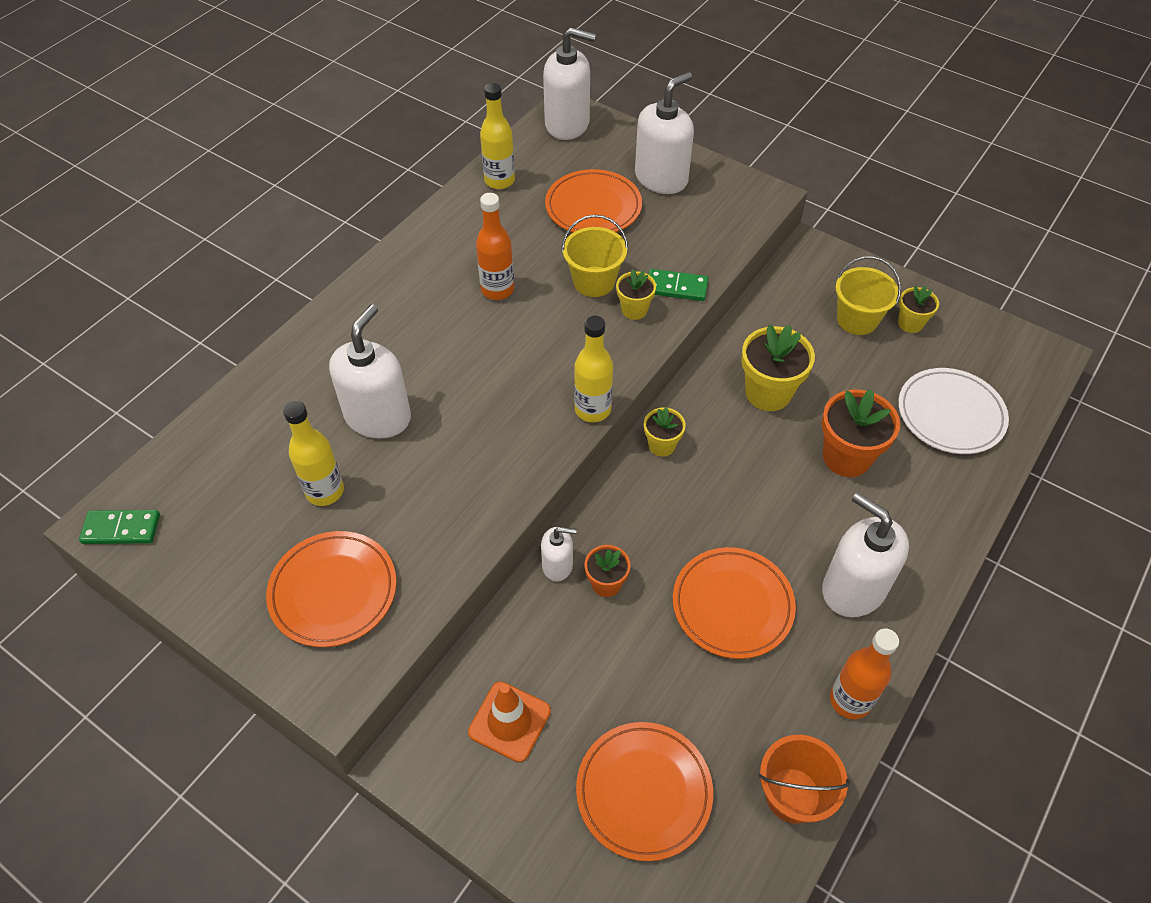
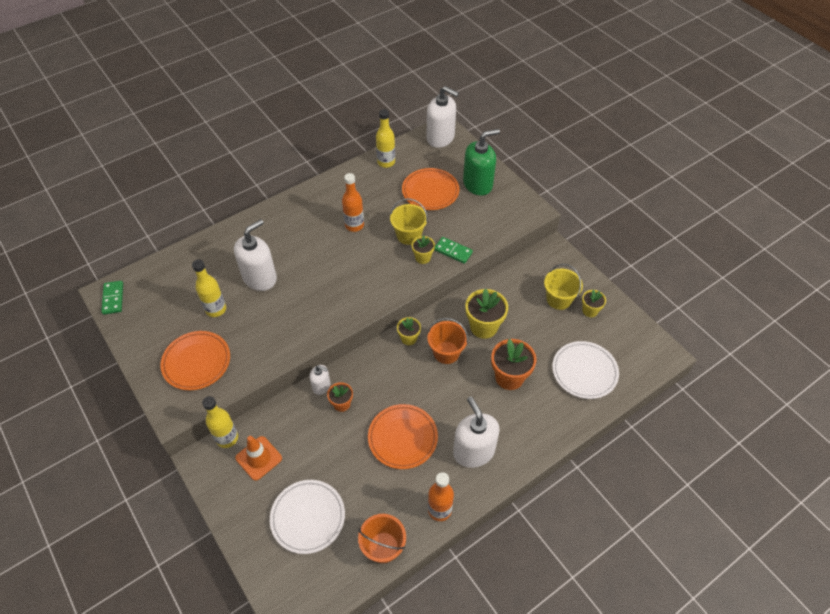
camera: 20 degrees right, 0 degrees up
(121, 529) = (113, 298): green domino -> green domino turned 60 degrees clockwise
(592, 409) = (372, 307): yellow bottle -> yellow bottle (227, 438)
(644, 792) = (308, 517): orange plate -> white plate
(661, 178) = (478, 184): white soap dispenser -> green soap dispenser
(731, 449) = (446, 352): none -> orange bucket

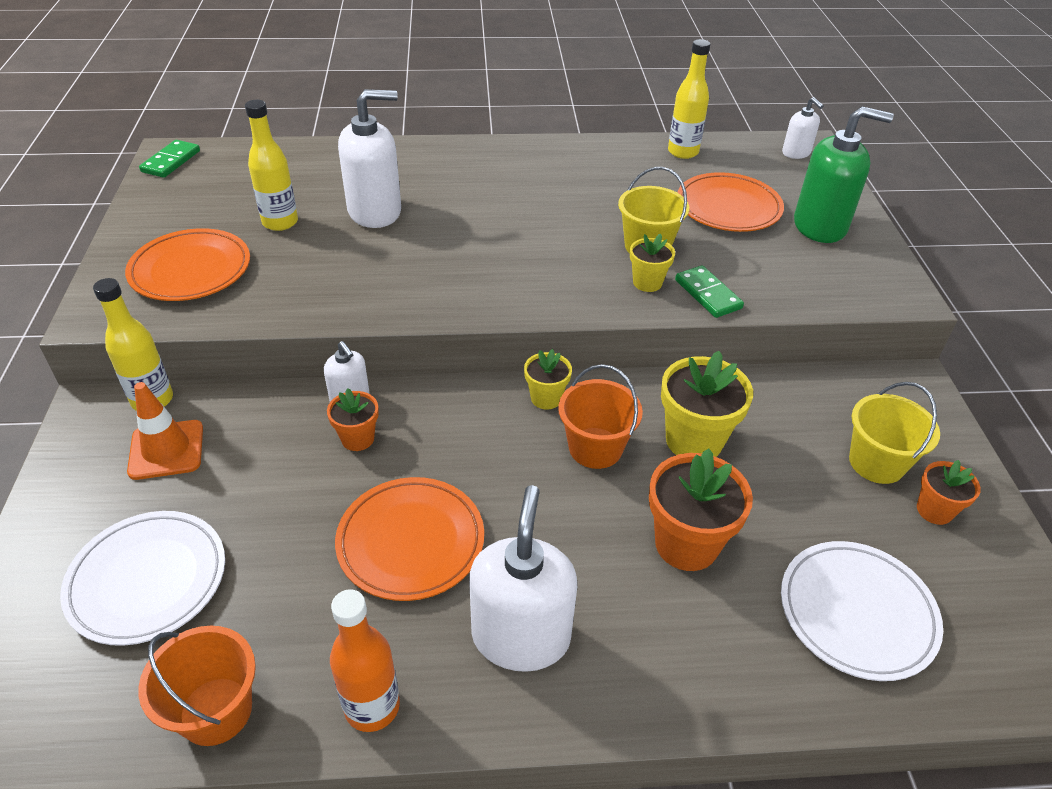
camera: 30 degrees right, 10 degrees down
(354, 225) = (570, 204): orange bottle -> none
(440, 138) = (796, 153): white soap dispenser -> white soap dispenser, size x0.53
(590, 311) = (934, 510): yellow flower pot -> orange flower pot

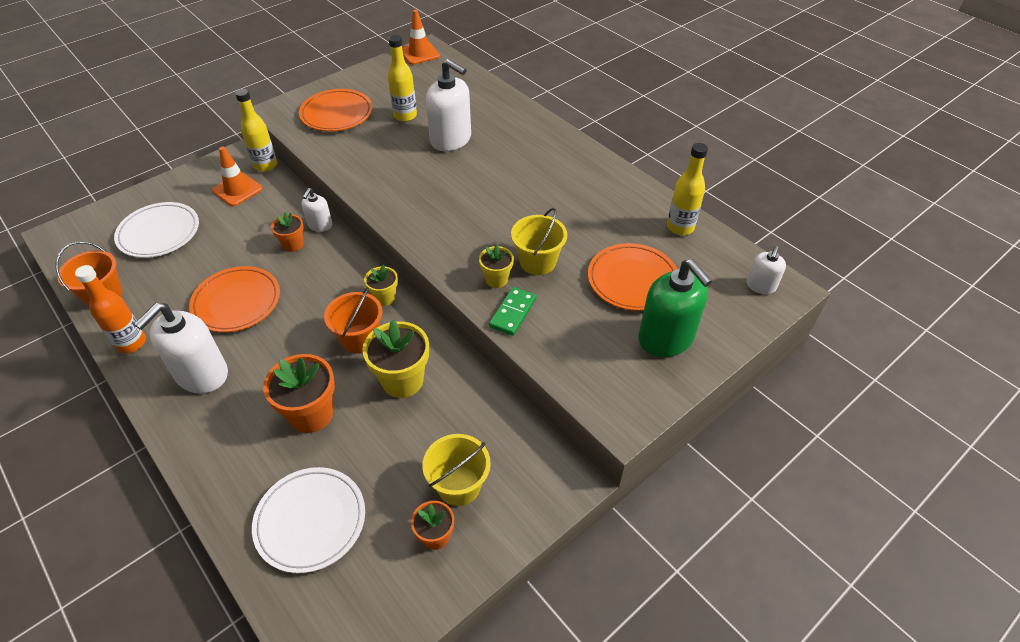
camera: 55 degrees right, 5 degrees up
(171, 161) = (419, 53): green domino -> orange traffic cone
(521, 636) = (201, 374): white soap dispenser -> white soap dispenser turned 150 degrees clockwise

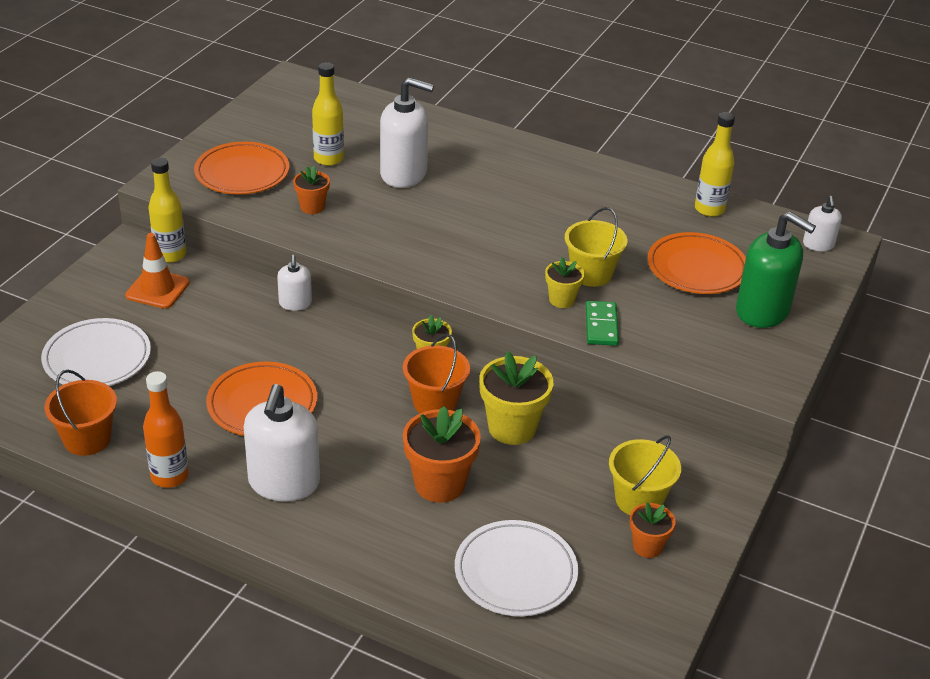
camera: 25 degrees left, 10 degrees down
(293, 244) = (279, 330): orange flower pot -> orange flower pot (312, 207)
(419, 53) = (288, 86): orange traffic cone -> none

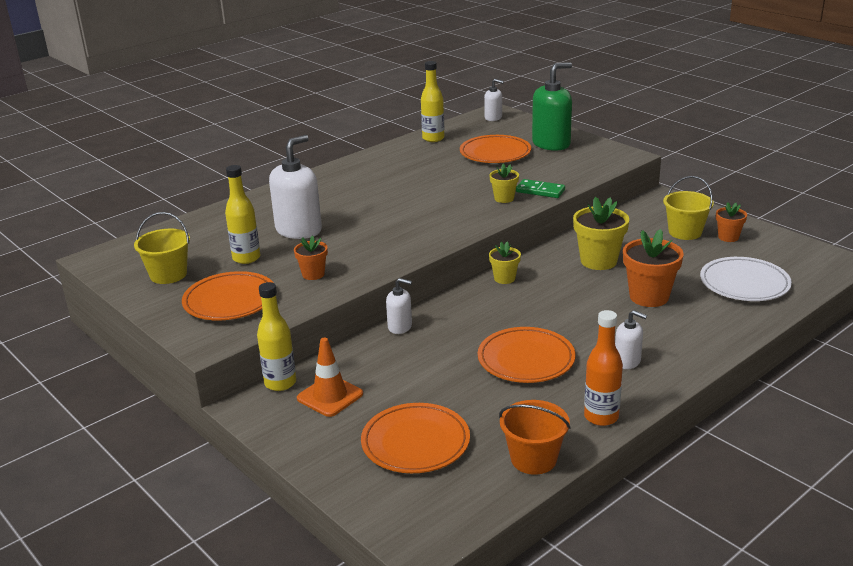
camera: 65 degrees left, 10 degrees down
(97, 358) = (415, 442): white plate -> orange plate
(284, 483) = (627, 361): white soap dispenser -> white soap dispenser, size x0.53
(435, 402) = (558, 285): orange bucket -> none
(591, 274) = (480, 184): yellow bucket -> yellow bucket (168, 275)

